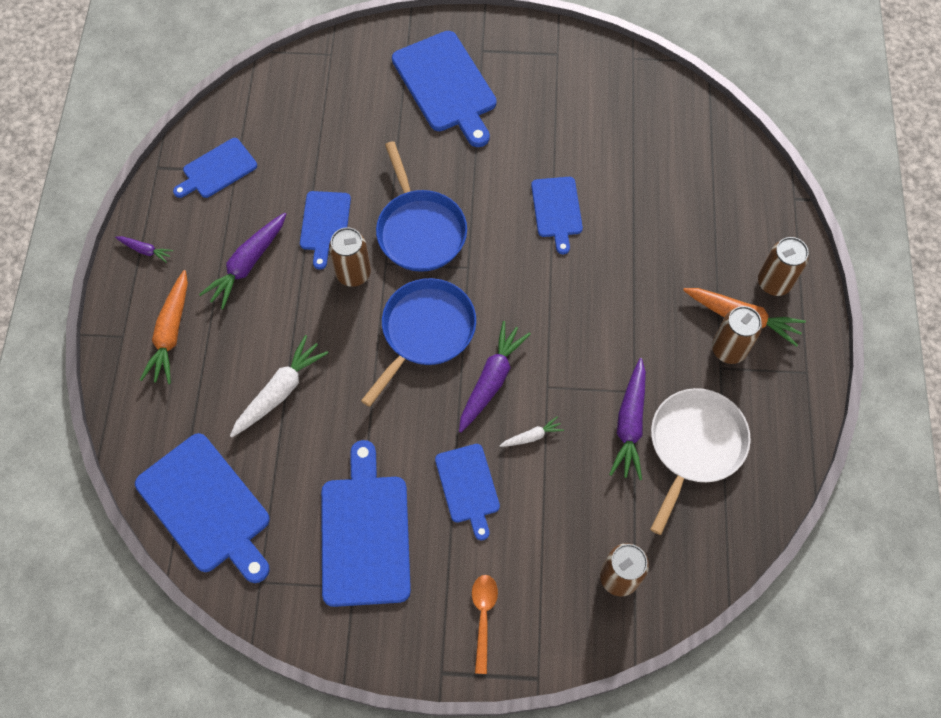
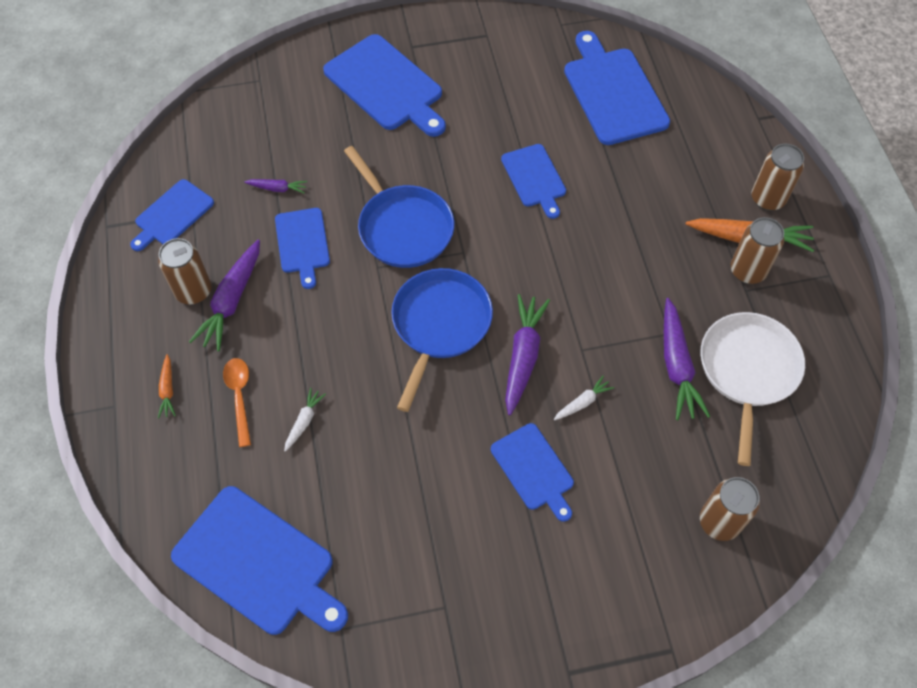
camera: 15 degrees left, 5 degrees down
(145, 250) = (116, 312): purple carrot -> purple carrot (277, 188)
(171, 333) = (168, 390): orange carrot -> orange carrot, size x0.51
(280, 391) = (304, 421): white carrot -> white carrot, size x0.51
(353, 273) = (347, 285): brown can -> brown can (193, 291)
(365, 533) = (440, 546): blue cutting board -> blue cutting board (613, 92)
(483, 616) = (593, 600): orange spoon -> orange spoon (239, 396)

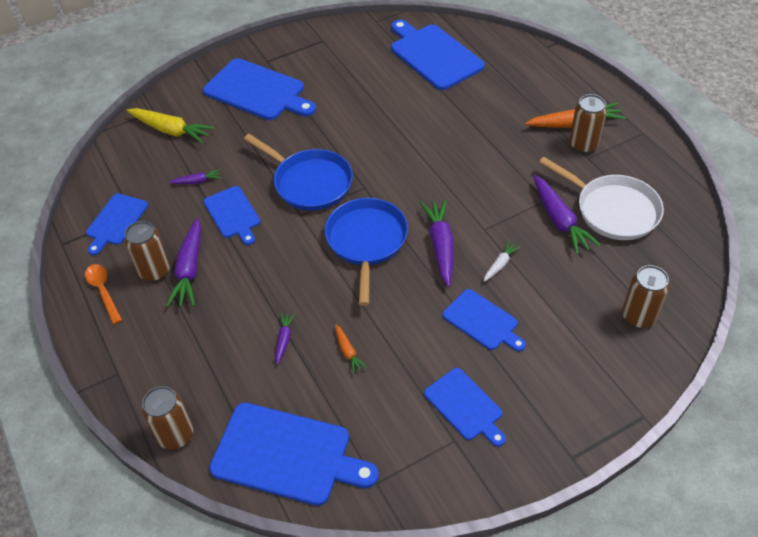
camera: 15 degrees left, 10 degrees down
(168, 390) = (159, 348): orange carrot -> orange carrot (348, 352)
(239, 396) = (223, 336): orange spoon -> orange spoon (103, 291)
(271, 112) = (171, 130): none -> yellow carrot
(304, 421) = (284, 339): white carrot -> purple carrot
(534, 178) = (398, 124): blue cutting board -> blue cutting board (465, 406)
(747, 371) = (613, 210): white pan -> white pan turned 135 degrees clockwise
(767, 199) = (576, 96): brown can -> brown can (175, 435)

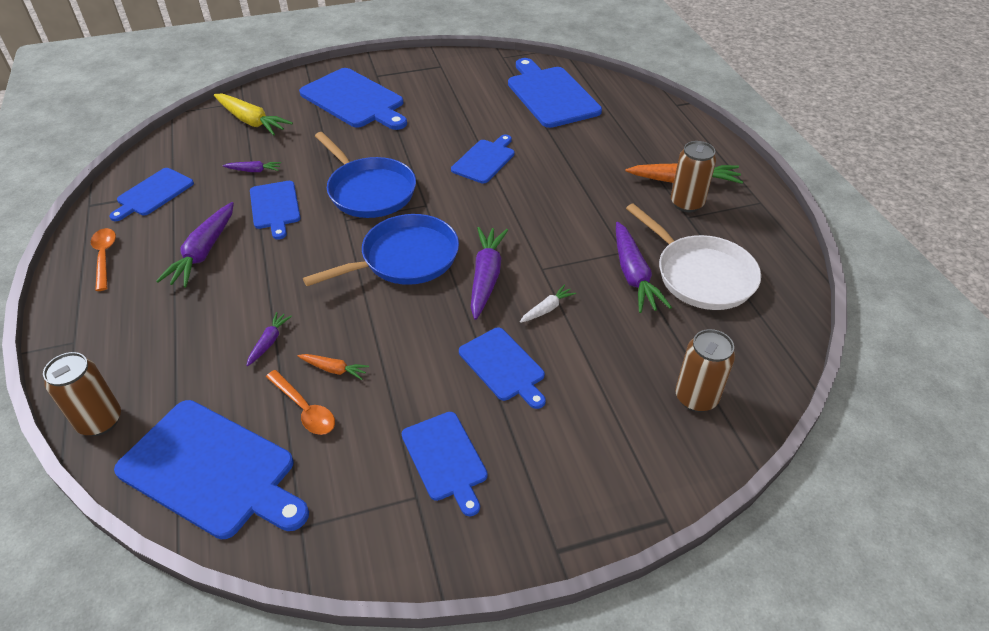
camera: 10 degrees right, 5 degrees down
(155, 271) = (167, 247): brown can -> none
(339, 390) = (305, 409): none -> orange spoon
(348, 352) = (334, 369): orange carrot -> orange carrot turned 60 degrees counterclockwise
(366, 241) = (405, 258): blue pan -> blue pan turned 45 degrees clockwise
(399, 133) = (485, 160): none -> blue cutting board

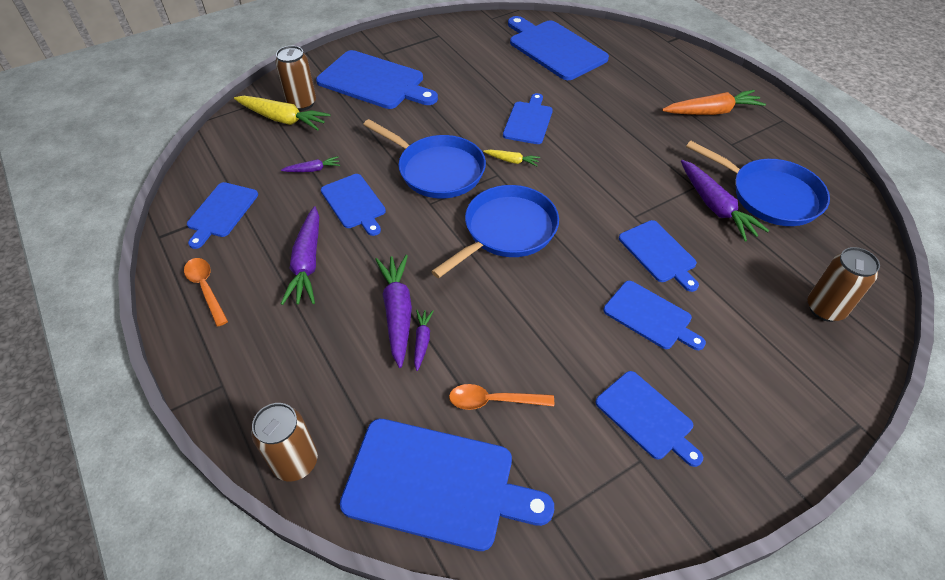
camera: 15 degrees left, 5 degrees up
(305, 409) = (493, 401): orange spoon -> orange spoon turned 150 degrees clockwise
(334, 369) = (499, 354): orange carrot -> none
(447, 194) = (512, 161): none -> yellow carrot
(486, 277) = (590, 234): purple carrot -> purple carrot (397, 312)
(547, 309) = (659, 253): white carrot -> blue cutting board
(686, 203) = (724, 132): brown can -> brown can (302, 103)
(701, 275) = (770, 195): white pan -> blue pan

